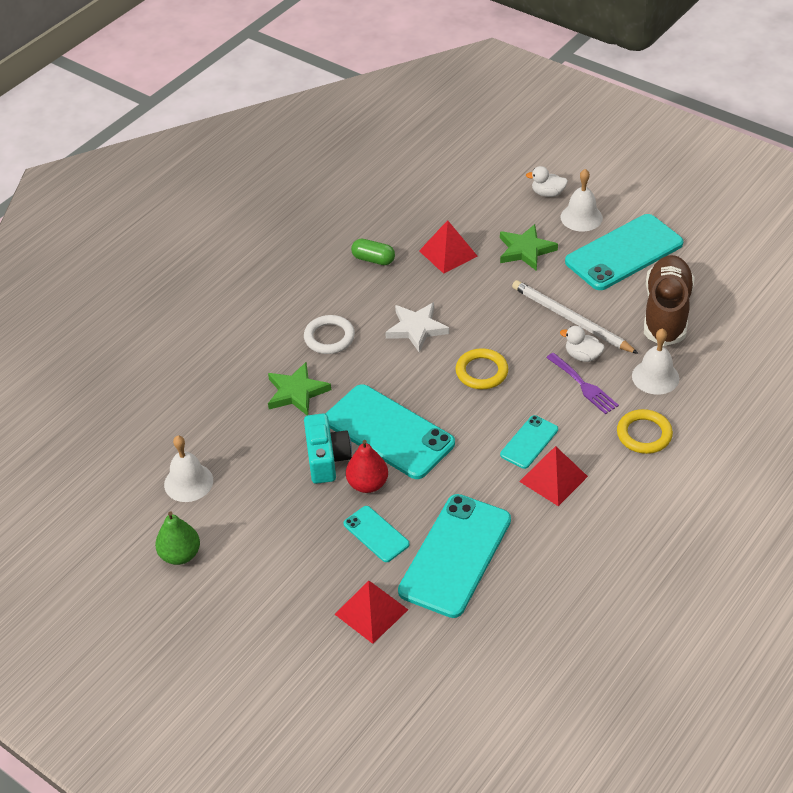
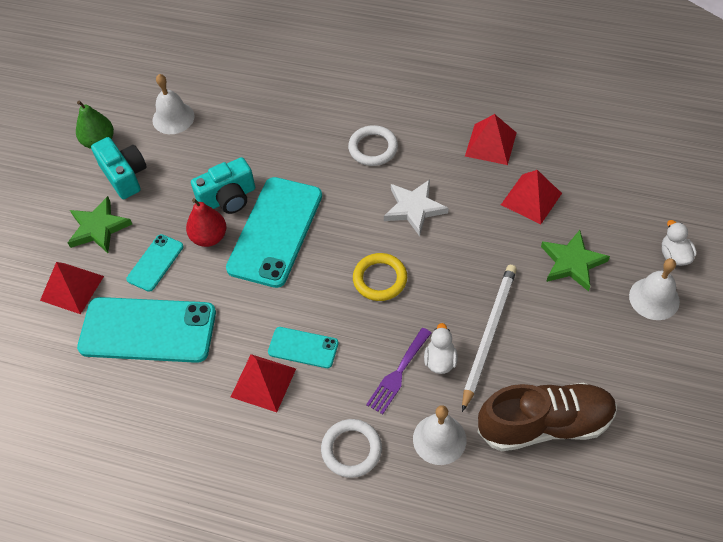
camera: 70 degrees right, 10 degrees up
(244, 540) = (124, 176): none -> turquoise camera
(296, 392) = (297, 149): green star -> green star (98, 228)
(373, 259) = (490, 144): green capsule -> red pyramid
(624, 253) = (619, 356): turquoise phone -> none
(644, 434) = (351, 450): yellow ring -> white ring

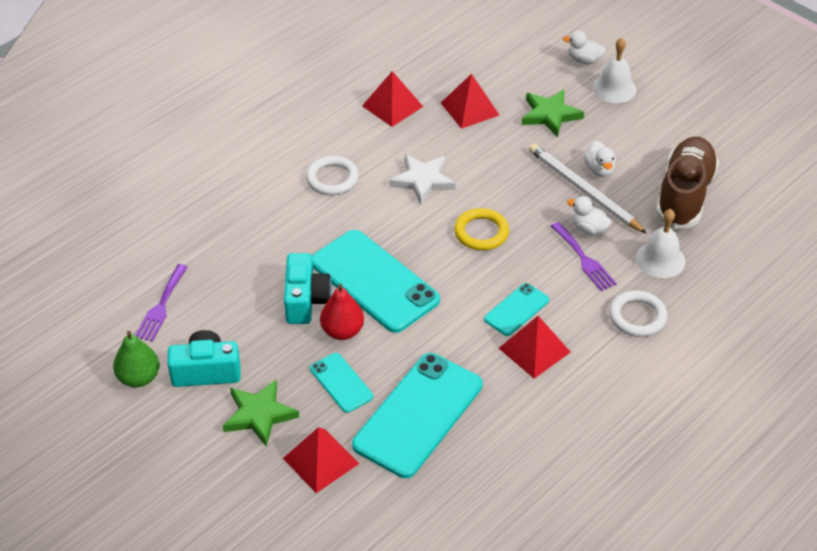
camera: 65 degrees left, 10 degrees down
(173, 118) = (161, 306): white bell -> purple fork
(526, 335) = (599, 170): none -> white duck

